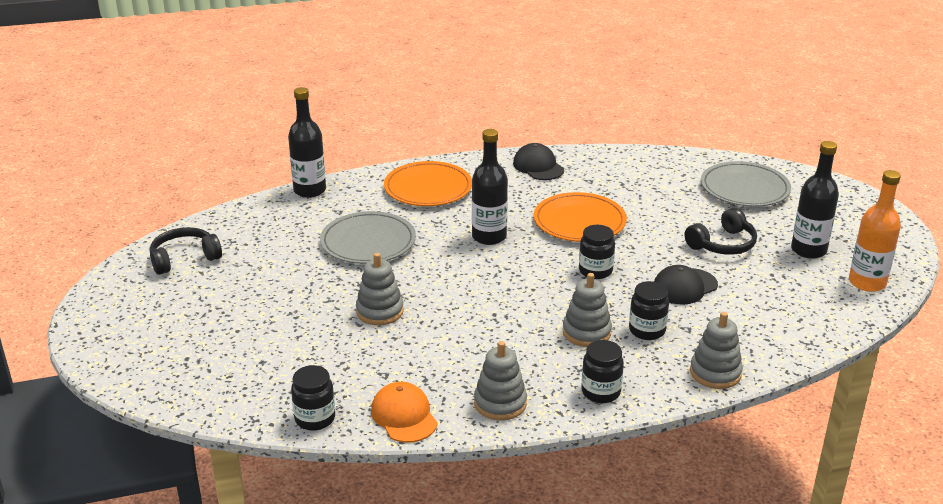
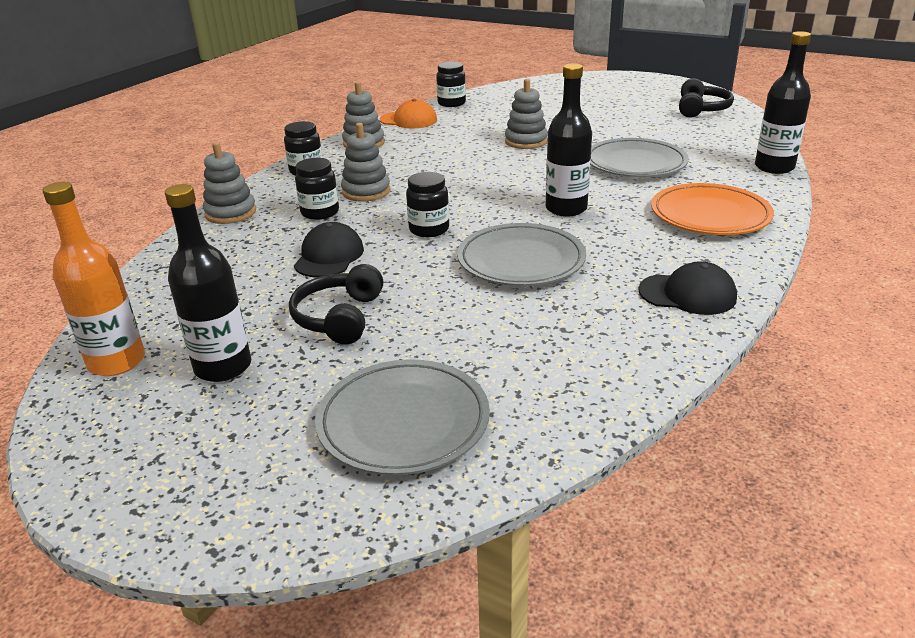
camera: 135 degrees right, 0 degrees up
(579, 222) = (521, 260): orange plate -> grey plate

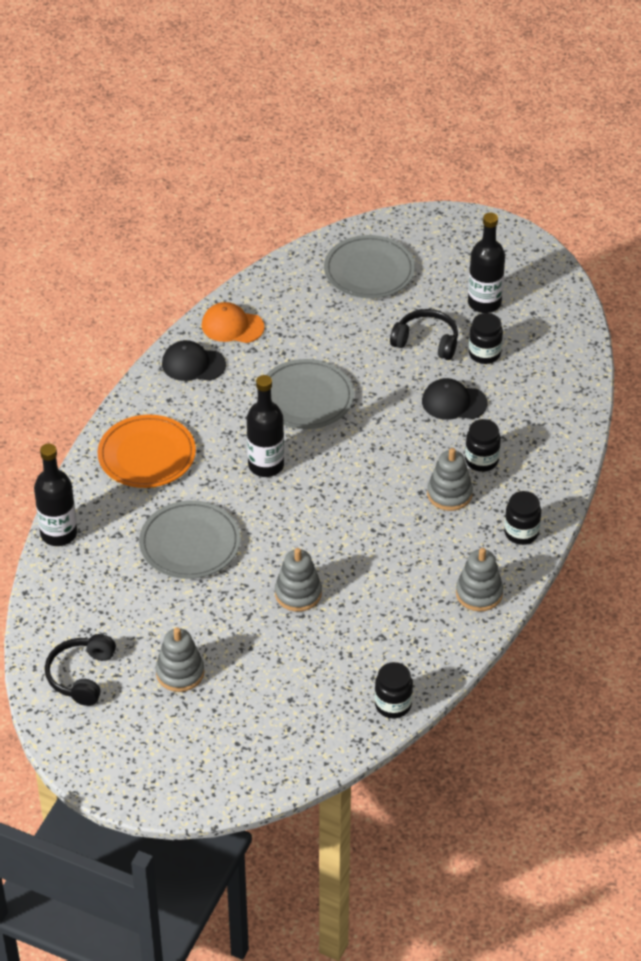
camera: 175 degrees right, 15 degrees up
(117, 362) = (552, 306): orange bottle -> none
(230, 213) = (562, 460): grey stacking toy -> grey stacking toy (180, 673)
(329, 256) = (454, 402): black cap -> black cap turned 90 degrees clockwise
(339, 317) = (426, 342): black headphones -> black headphones turned 75 degrees counterclockwise
(408, 120) = (440, 653): orange cap -> orange cap (232, 326)
(429, 229) = (381, 436): black jar -> black jar (484, 354)

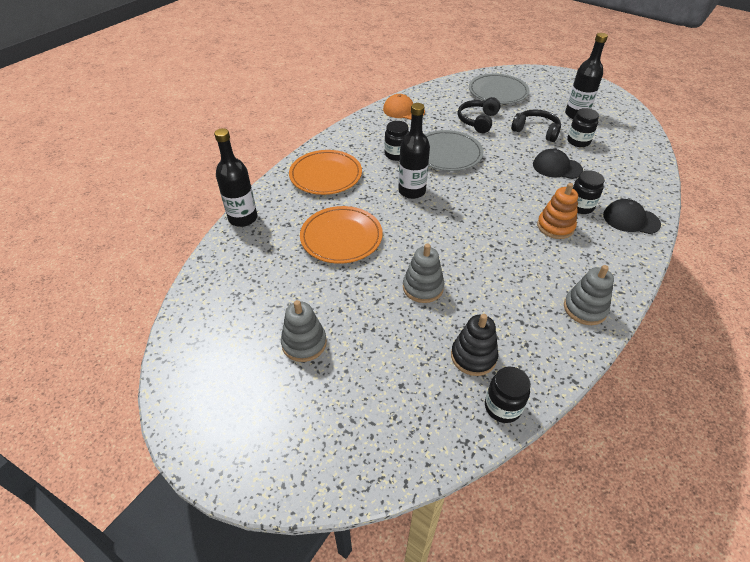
camera: 10 degrees right, 0 degrees up
(81, 676) = (216, 333): black headphones -> black headphones (477, 121)
(190, 544) = (341, 237): grey plate -> orange plate
(193, 364) = (372, 127): black cap -> black cap (630, 219)
(361, 661) = (473, 356): none -> black stacking toy
(449, 494) = (555, 227): grey stacking toy -> orange stacking toy
(521, 533) = (618, 263): black jar -> black jar (396, 154)

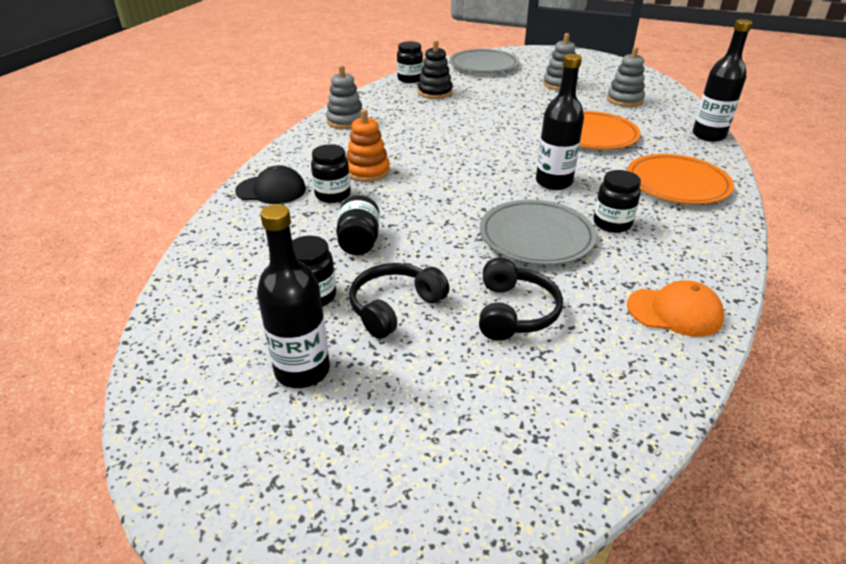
camera: 165 degrees right, 10 degrees down
(423, 287) = (491, 116): grey stacking toy -> grey stacking toy (624, 100)
(498, 92) = (499, 417): grey plate -> grey plate (483, 65)
(536, 131) = (394, 307): black headphones -> black headphones turned 120 degrees clockwise
(557, 167) = (359, 241): black cap -> black jar

